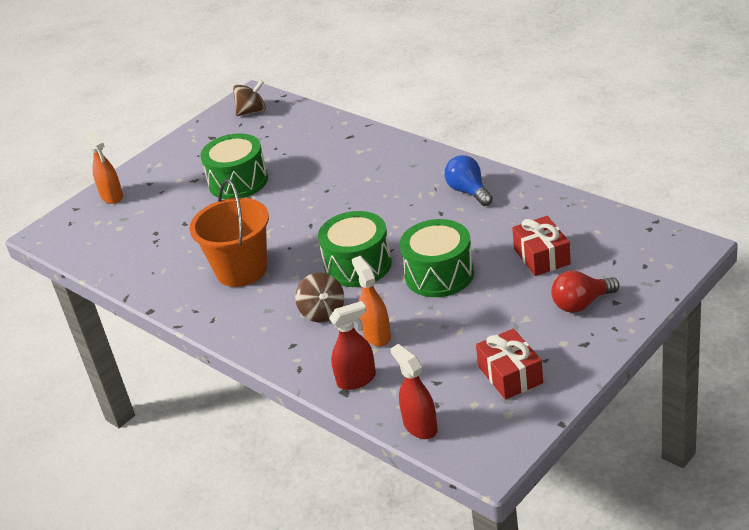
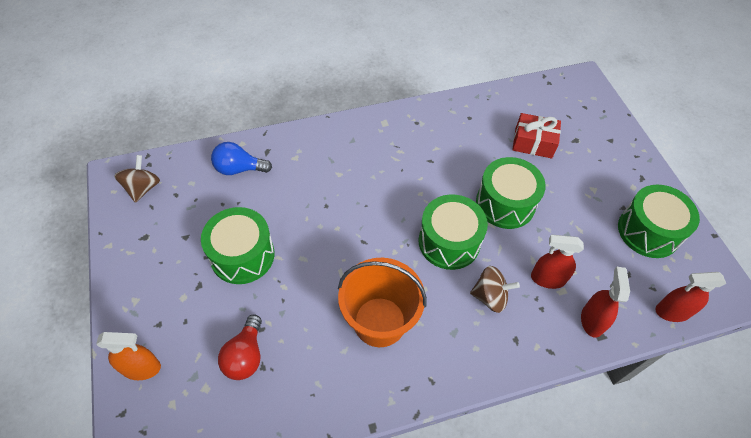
camera: 65 degrees left, 20 degrees up
(377, 335) = (547, 279): orange spray bottle -> red spray bottle
(468, 191) = (420, 132): blue light bulb -> blue light bulb (239, 169)
(510, 375) = (648, 231): red gift -> green drum
(581, 304) = (600, 155): red light bulb -> red light bulb (245, 356)

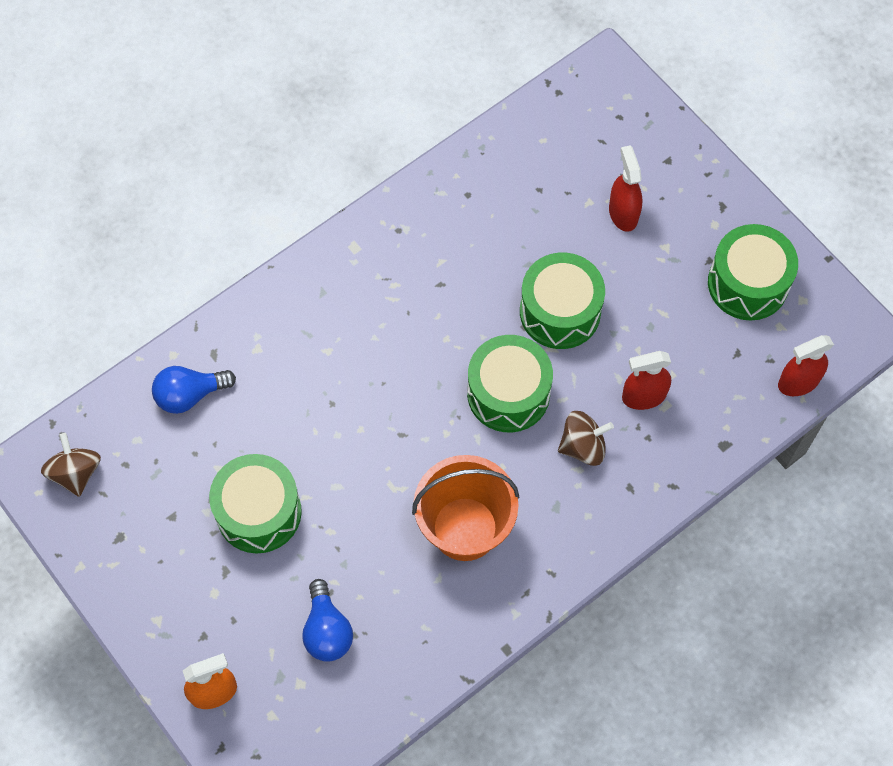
camera: 20 degrees left, 10 degrees up
(245, 356) = (327, 630): red light bulb -> blue light bulb
(533, 143) = (567, 204): red gift -> none
(592, 320) = (709, 429): red spray bottle -> red spray bottle (623, 213)

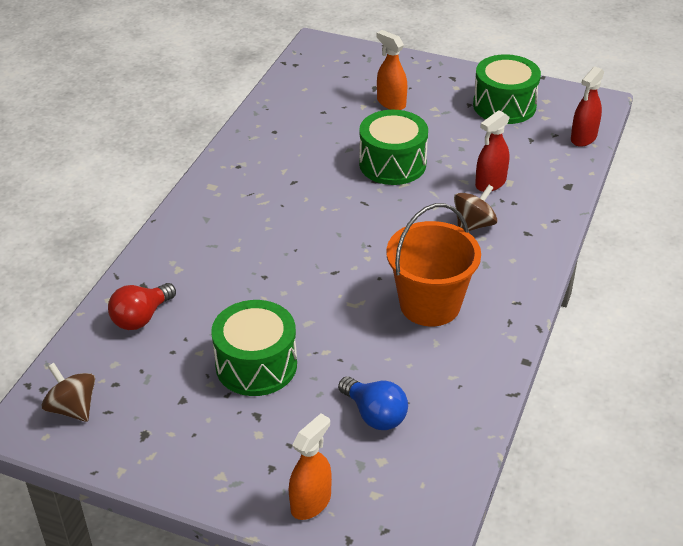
camera: 30 degrees left, 25 degrees down
(189, 395) = (141, 317): blue light bulb -> red light bulb
(508, 393) = (394, 218): green drum -> none
(623, 213) = (391, 103): red spray bottle -> orange spray bottle

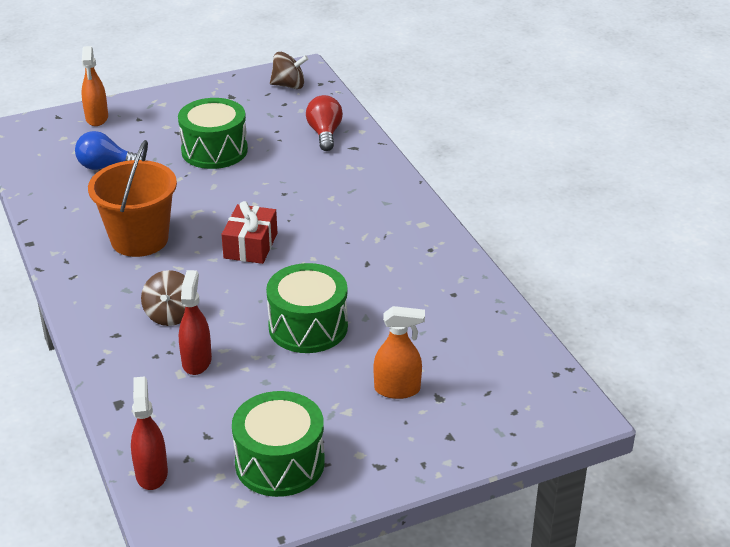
camera: 135 degrees right, 5 degrees down
(352, 244) = (250, 246): none -> red gift

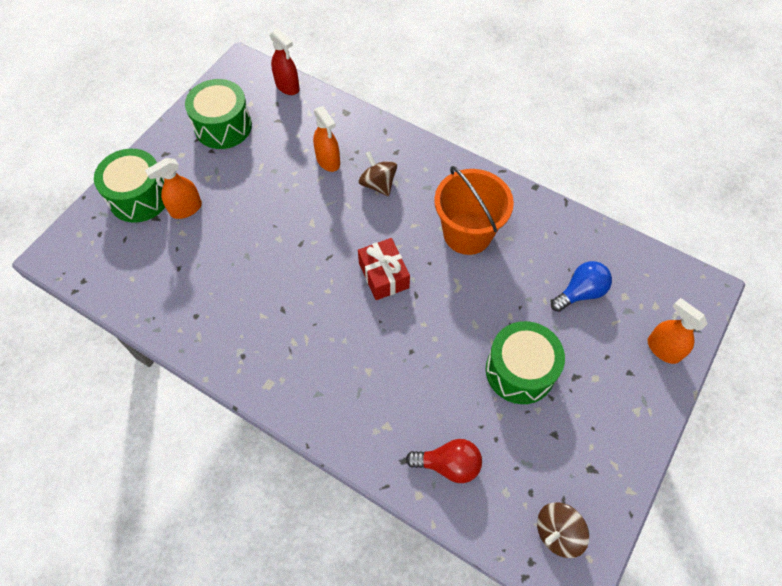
camera: 145 degrees right, 25 degrees up
(197, 361) = (328, 161): red spray bottle -> orange spray bottle
(308, 327) = (280, 225): green drum -> green drum (139, 197)
(325, 134) = (448, 464): red light bulb -> red light bulb turned 45 degrees counterclockwise

